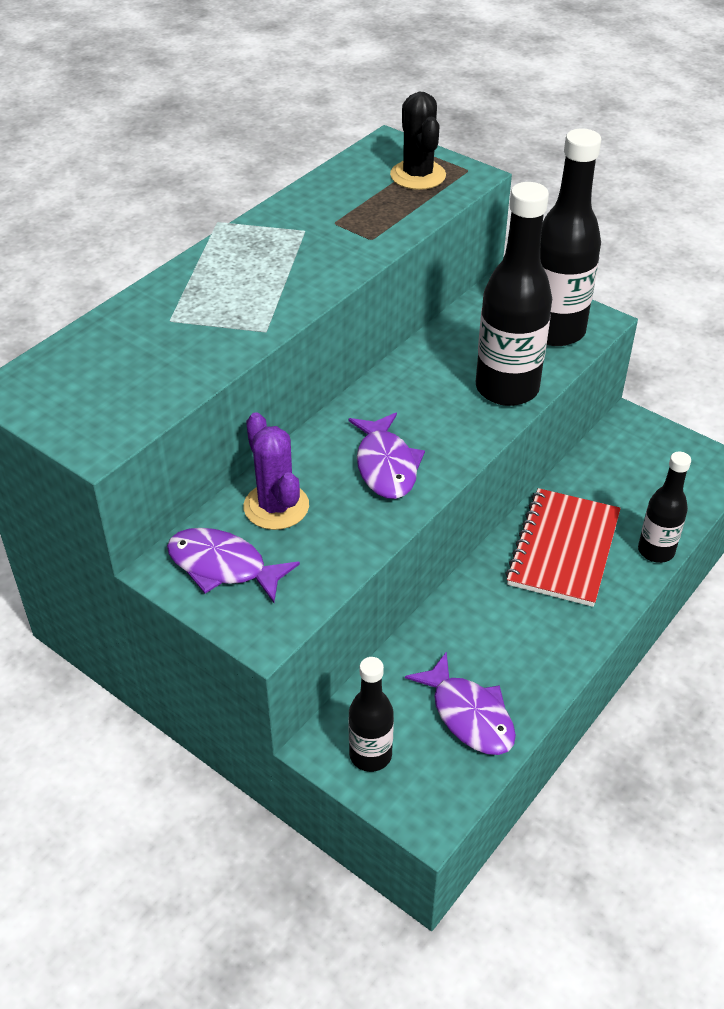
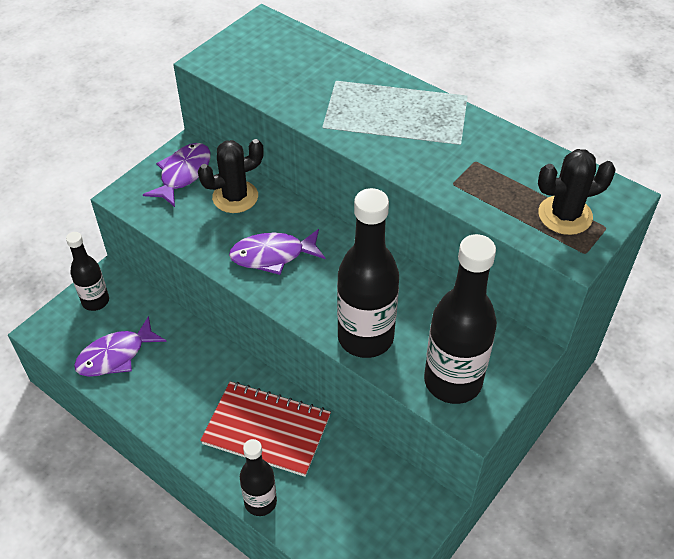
camera: 90 degrees right, 5 degrees up
(276, 506) = (235, 197): purple cactus -> black cactus

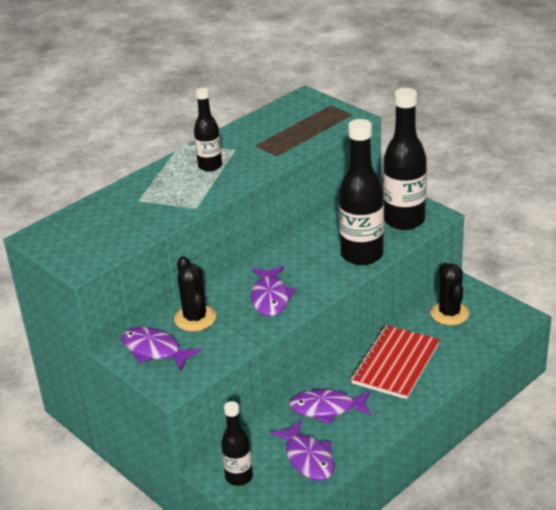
camera: 80 degrees left, 15 degrees down
(190, 366) = (327, 409): none -> purple fish
(260, 502) = (459, 368): black bottle -> black bottle (210, 166)
(565, 215) = (317, 117): black cactus -> black cactus (449, 313)

